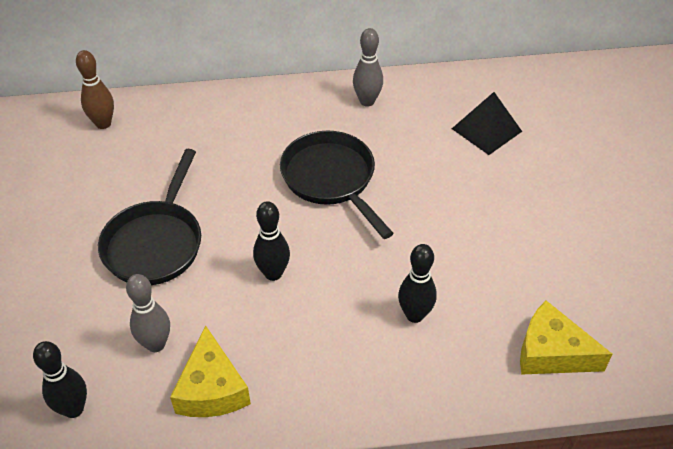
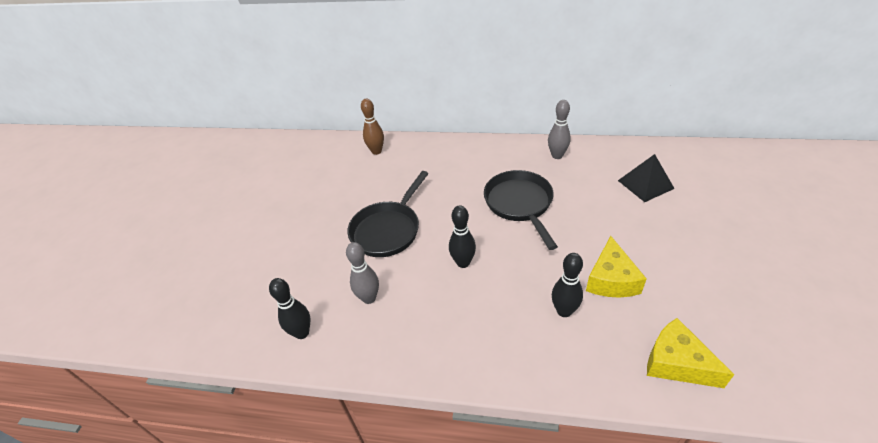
camera: 20 degrees right, 5 degrees down
(212, 389) = (398, 338): yellow cheese -> yellow cheese (611, 279)

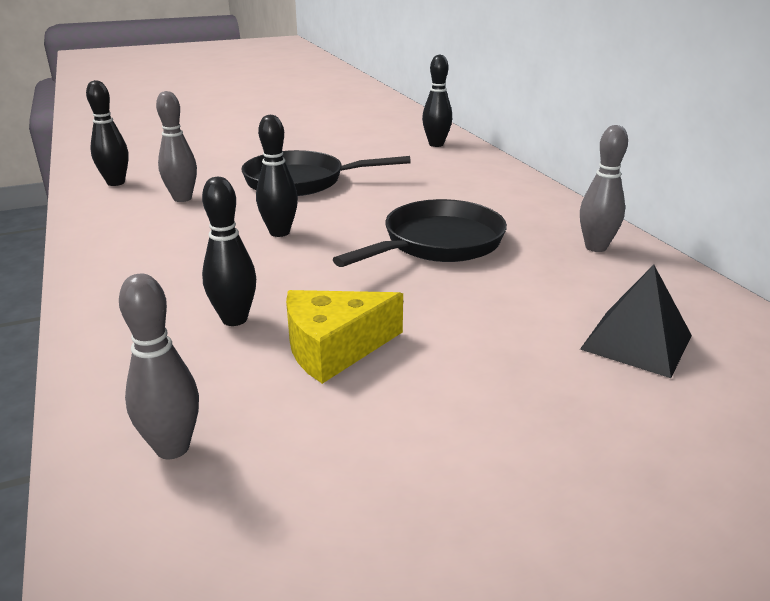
camera: 55 degrees right, 15 degrees down
(376, 151) = (436, 144): brown bowling pin -> black bowling pin
(676, 363) = (172, 448): yellow cheese -> grey bowling pin

